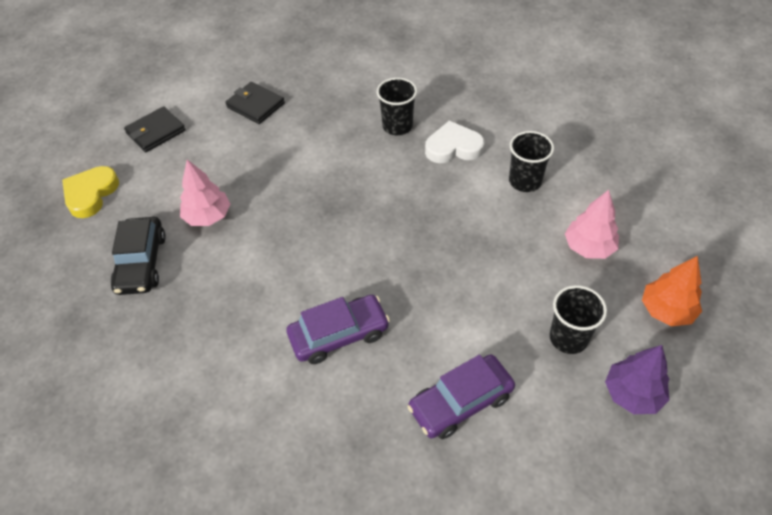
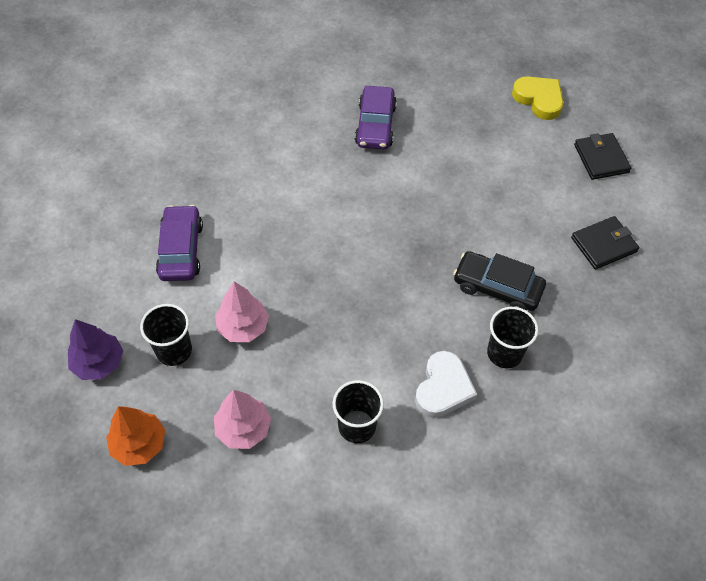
camera: 115 degrees right, 5 degrees up
(141, 263) = (440, 112): black car -> black car (497, 287)
(208, 217) = (465, 164): pink tree -> pink tree (243, 327)
(339, 335) = (289, 204): purple car -> purple car (375, 125)

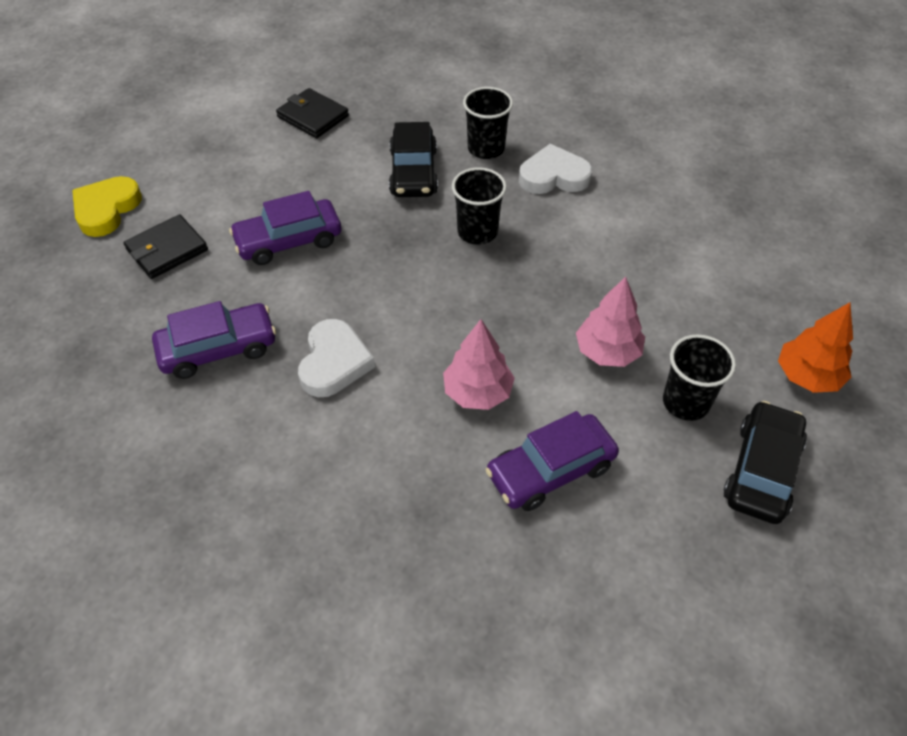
camera: 115 degrees left, 5 degrees down
(99, 363) = (762, 470): purple tree -> black car
(243, 429) = (715, 299): pink tree -> pink tree (478, 392)
(330, 176) = (334, 362): none -> white heart
(357, 426) = (640, 219): black cup -> black cup (477, 232)
(455, 185) = (289, 241): none -> purple car
(601, 158) = (189, 141): black wallet -> black wallet (167, 250)

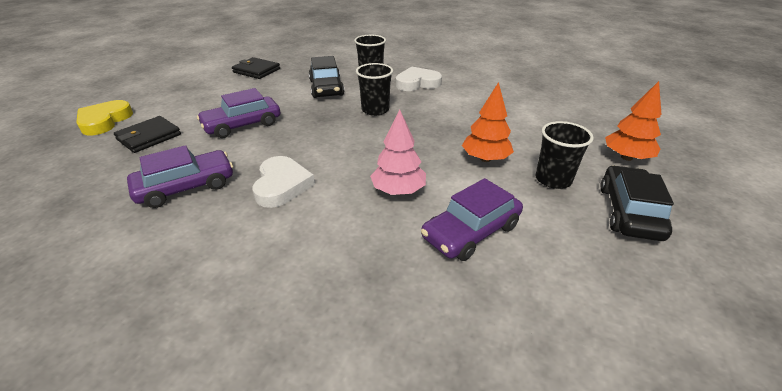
camera: 10 degrees left, 15 degrees down
(607, 352) = (485, 159): pink tree -> orange tree

